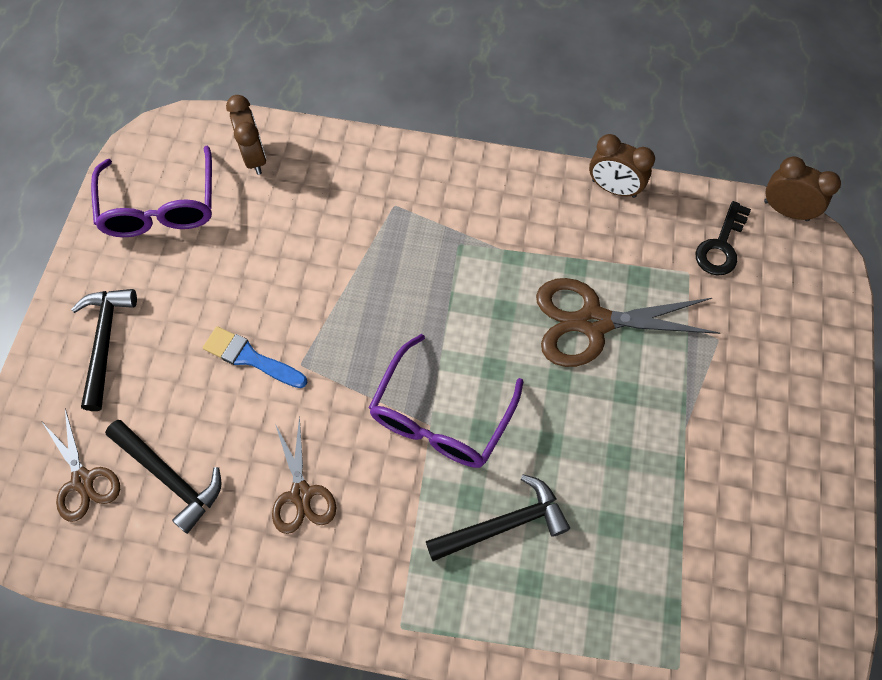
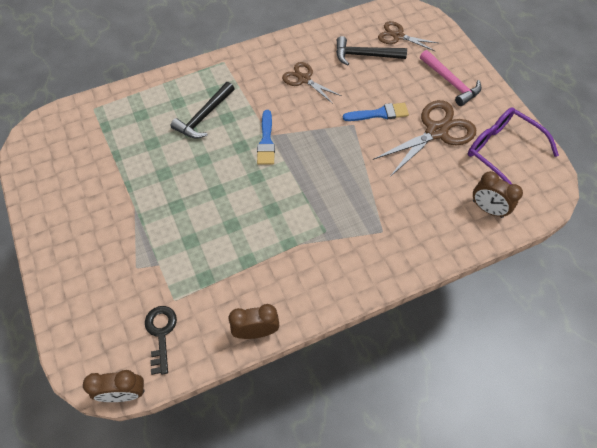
camera: 145 degrees right, 5 degrees down
(105, 342) = (450, 82): black hammer -> pink hammer
(441, 416) = (266, 141): purple glasses -> blue brush
(593, 322) = (217, 233): brown scissors -> brown scissors (436, 131)

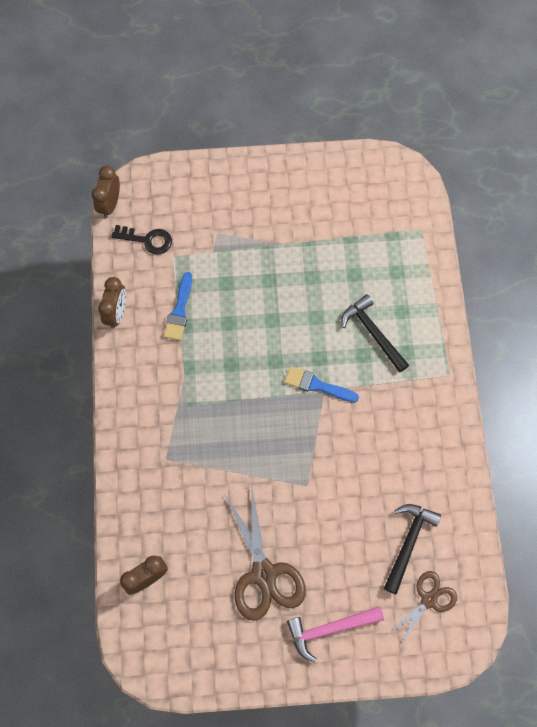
camera: 110 degrees right, 10 degrees up
(304, 79) = (392, 455): brown scissors -> none
(379, 113) = (312, 520): blue brush -> blue brush (179, 311)
(502, 152) = (209, 635): purple glasses -> none

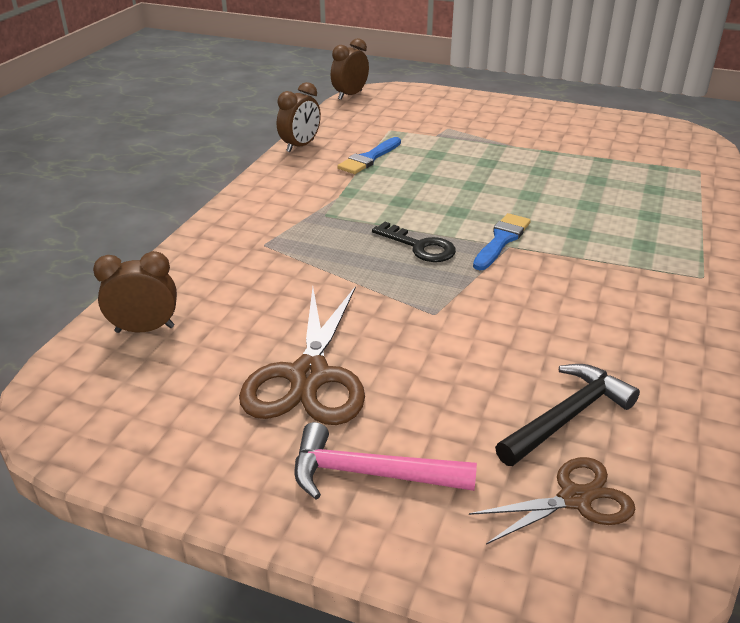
camera: 25 degrees right, 35 degrees down
(147, 240) = (370, 117): black key -> black key (419, 246)
(317, 385) = (501, 240): blue brush -> blue brush turned 75 degrees clockwise
(373, 333) = (601, 222): black hammer -> none

